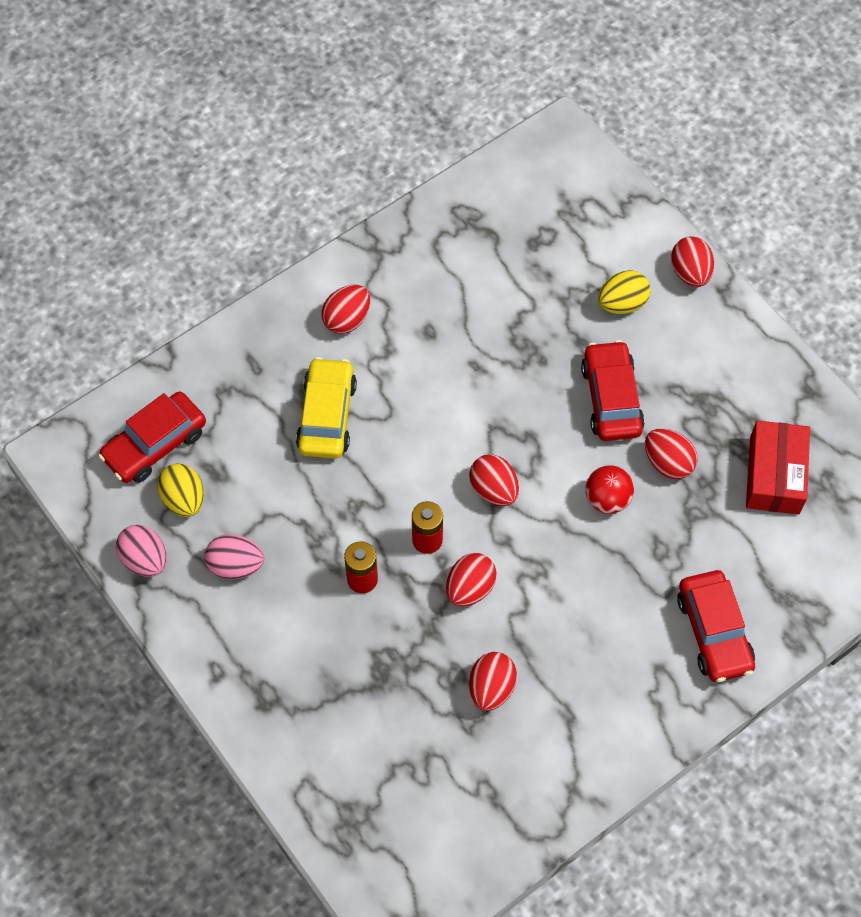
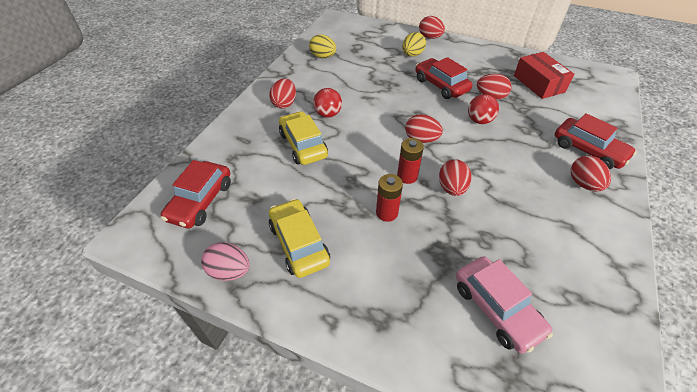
camera: 30 degrees left, 15 degrees down
(184, 499) = (238, 222): yellow egg -> yellow egg (323, 57)
(236, 565) = (299, 243): pink egg -> yellow car
(393, 755) = (496, 308): none -> pink car
(396, 373) = (328, 114): none -> red ball
(491, 688) = (514, 233): red egg -> red egg (583, 184)

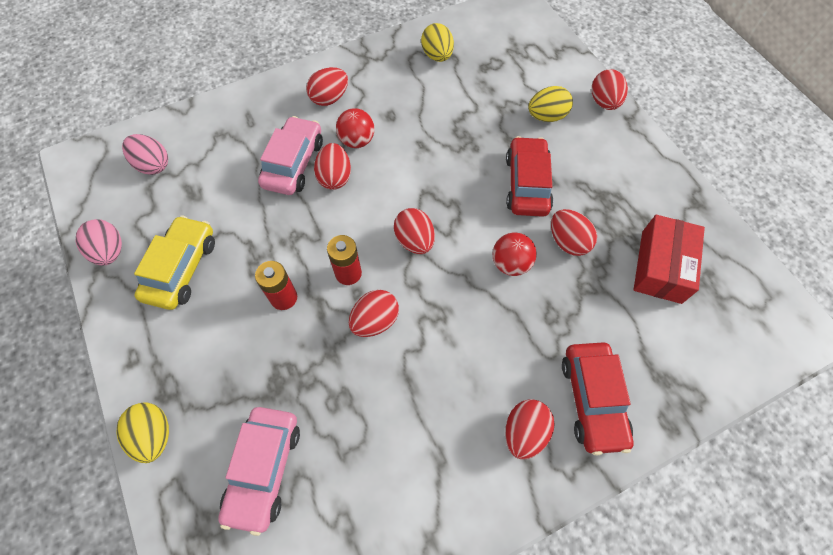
camera: 40 degrees right, 15 degrees up
(201, 201) = (153, 165): red car -> pink egg
(303, 145) = (293, 163): yellow car -> pink car
(338, 137) = (335, 177): none -> red egg
(406, 352) = (154, 435): none -> yellow egg

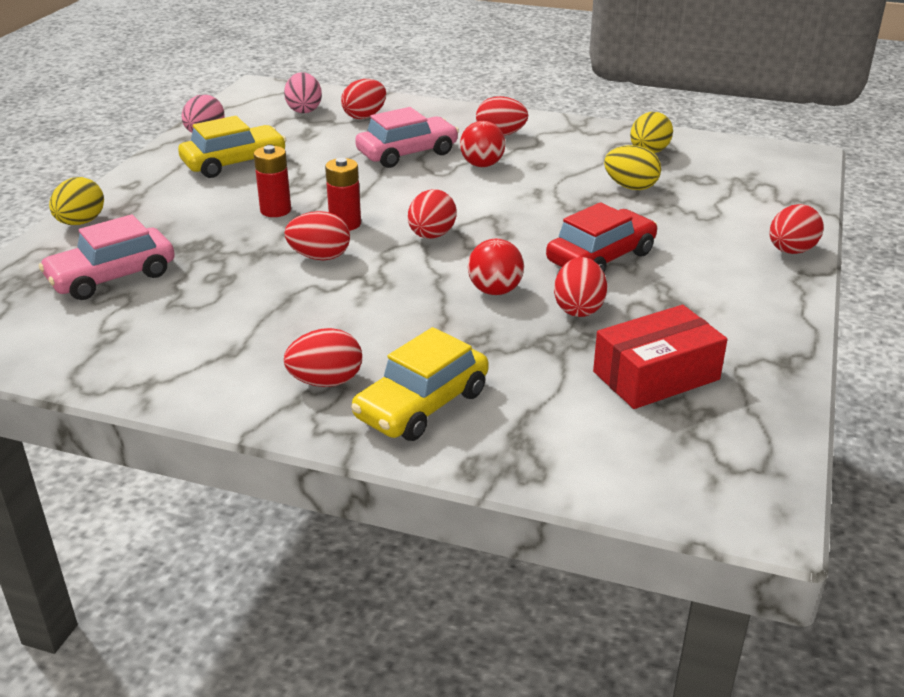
camera: 45 degrees right, 30 degrees down
(335, 177) = (427, 174): red egg -> red egg (365, 116)
(546, 116) = (702, 231): yellow egg -> yellow egg (630, 187)
(592, 400) = (422, 405): red car -> yellow car

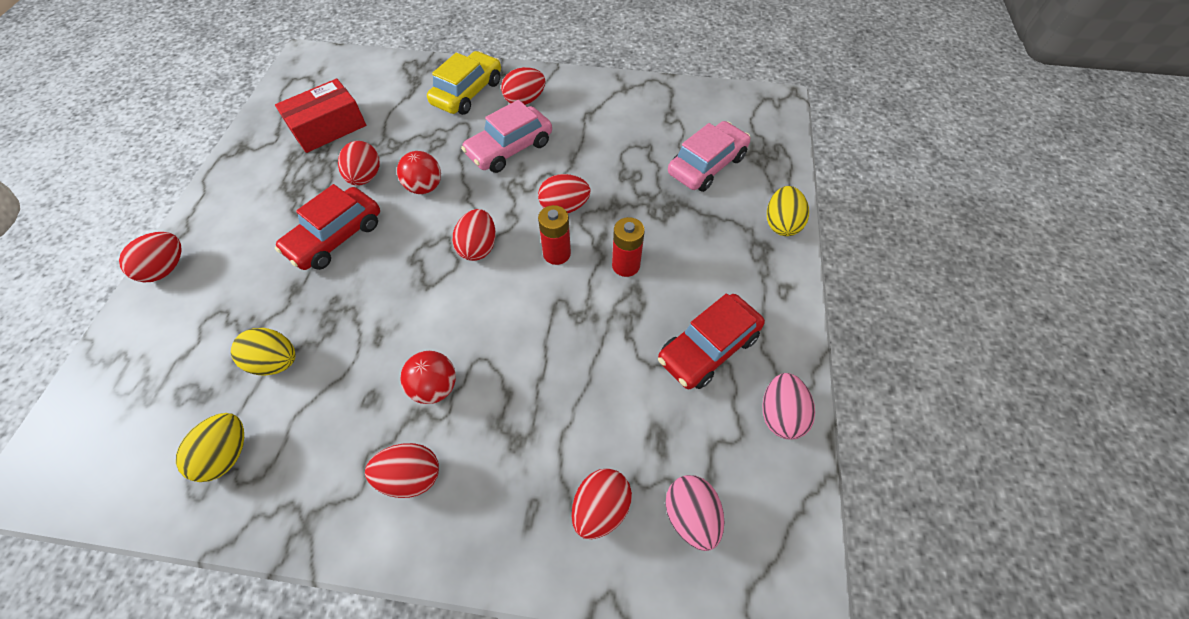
camera: 170 degrees right, 25 degrees up
(234, 163) = (708, 348): yellow car -> red car
(407, 153) = (523, 402): pink car -> pink car (509, 148)

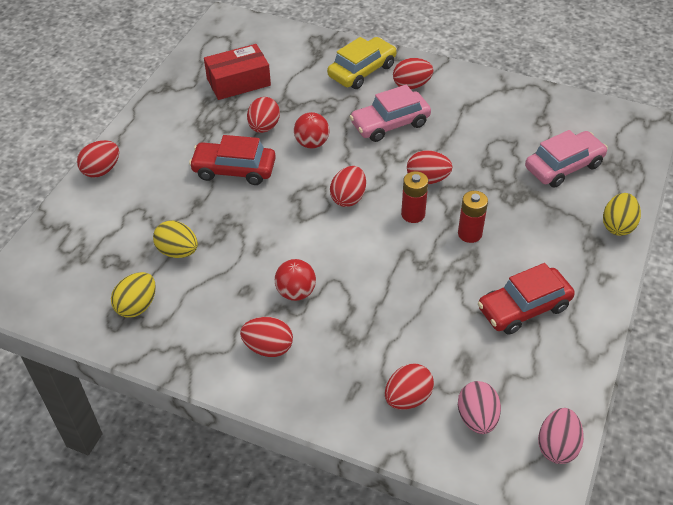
camera: 15 degrees right, 10 degrees down
(336, 237) = (234, 170): red car -> red car turned 45 degrees clockwise
(780, 414) = (570, 366): pink egg -> pink egg (557, 446)

